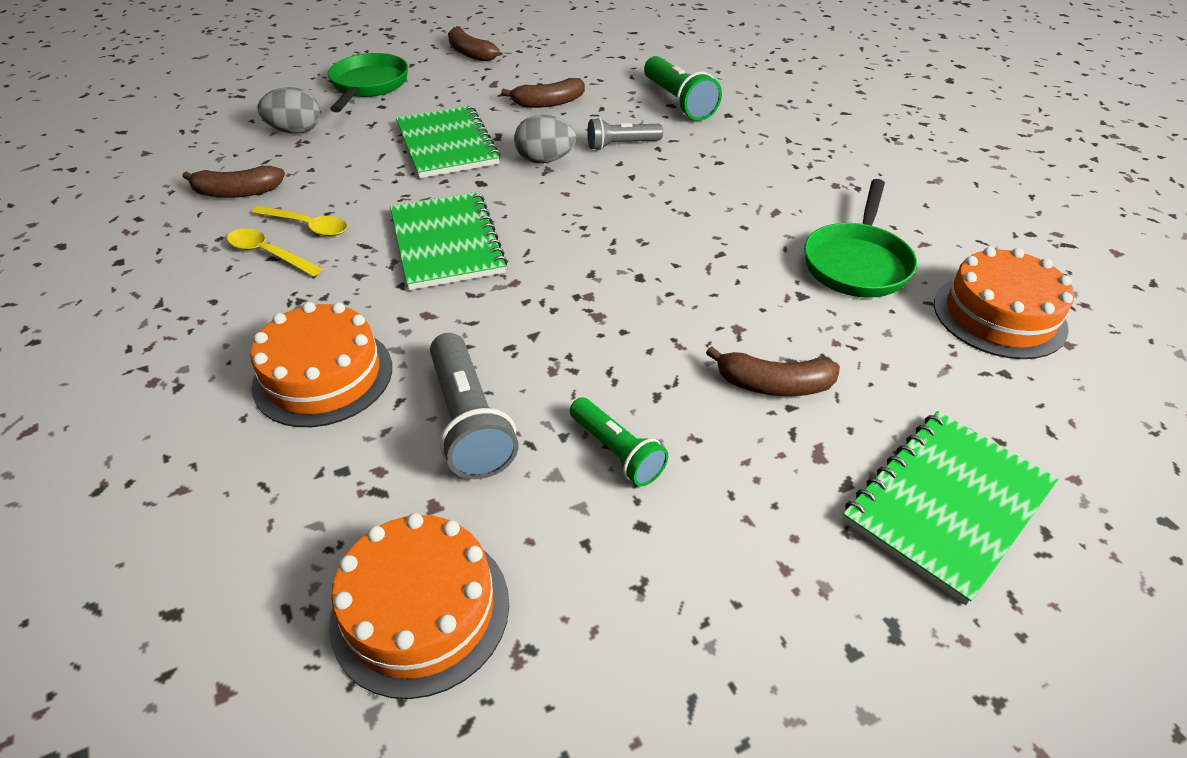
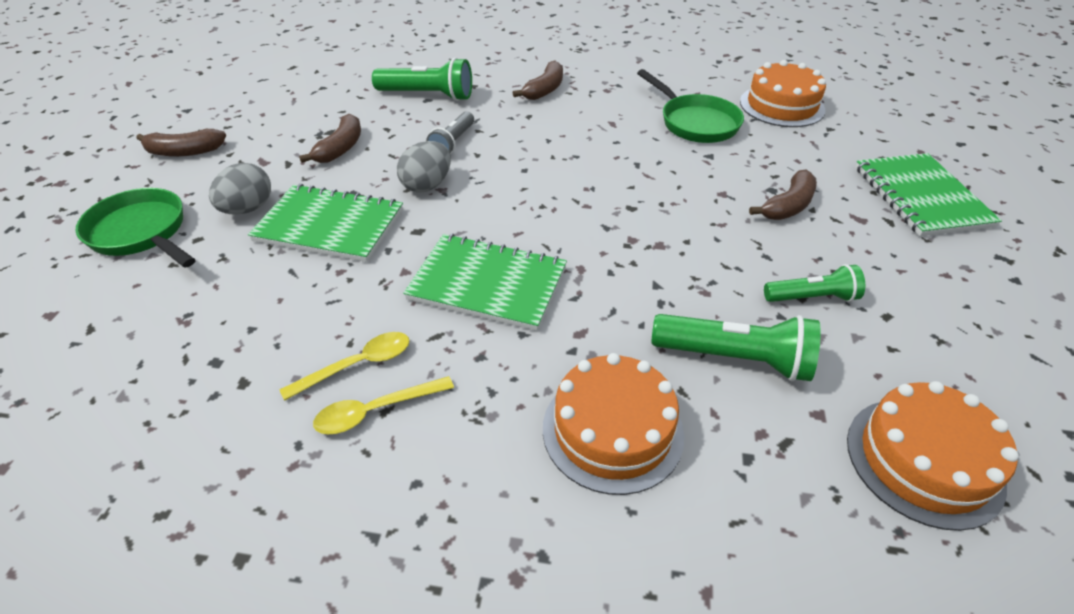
camera: 55 degrees left, 0 degrees up
(237, 192) = (222, 401): brown banana -> brown banana (544, 89)
(296, 131) = (155, 315): grey egg -> grey egg (248, 209)
(469, 421) = (734, 358): grey flashlight -> green flashlight

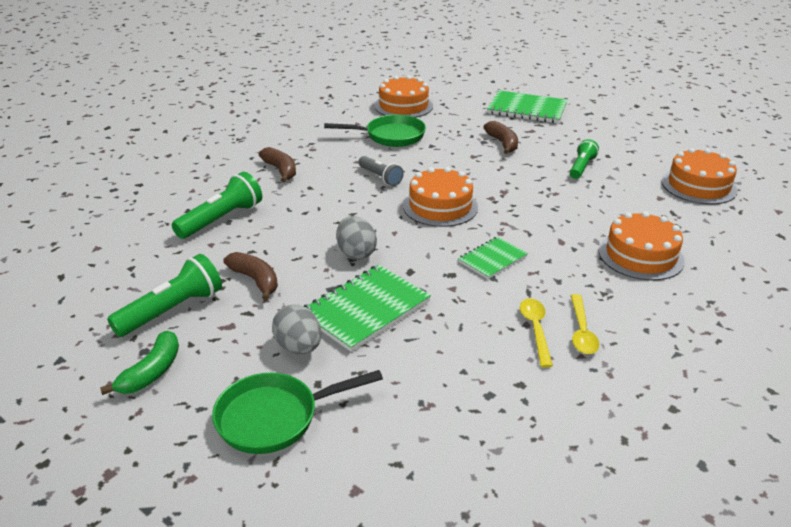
camera: 60 degrees left, 10 degrees down
(185, 152) = (151, 372): brown banana -> green banana
(453, 143) = (310, 227): grey flashlight -> grey flashlight (380, 177)
(488, 283) = (492, 259): green notebook -> green notebook, size x0.59
(572, 207) = (440, 206): none -> orange cake
(734, 358) = (611, 204): green flashlight -> green flashlight (172, 310)

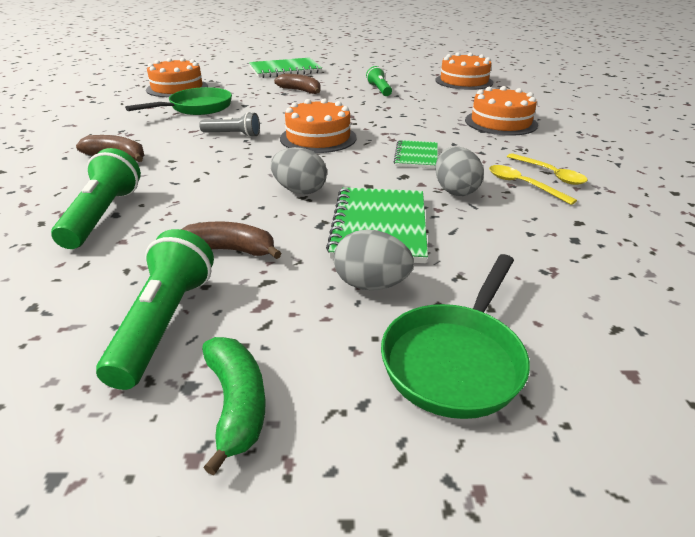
camera: 40 degrees left, 0 degrees up
(468, 307) = (455, 191): none -> grey egg

